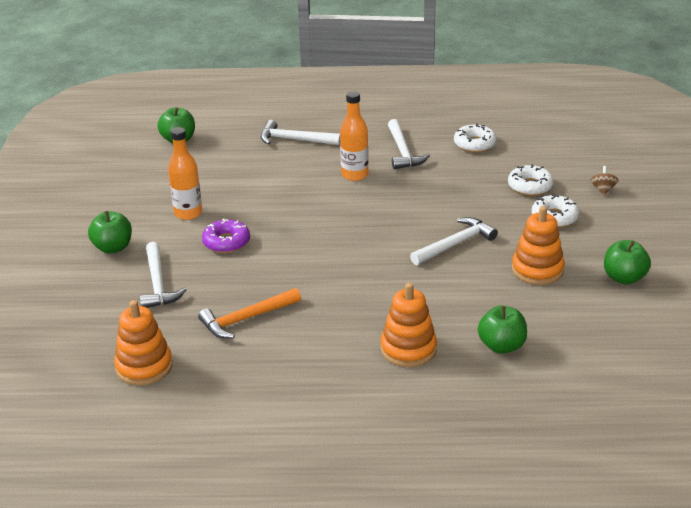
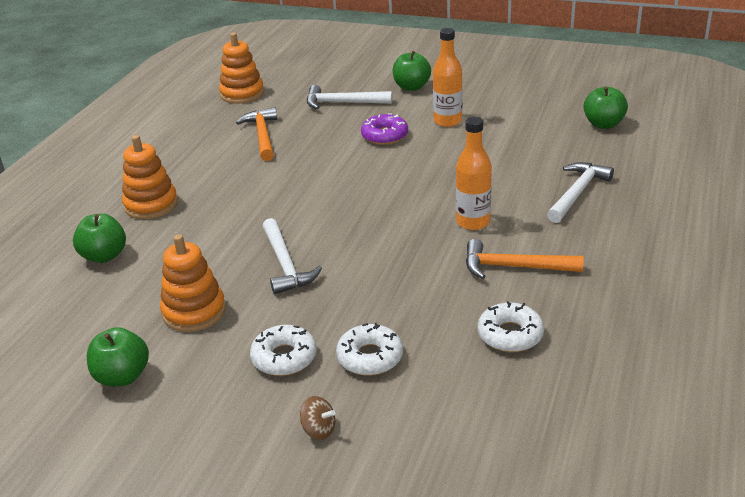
camera: 110 degrees right, 0 degrees up
(403, 152) = (514, 267): white hammer -> orange hammer

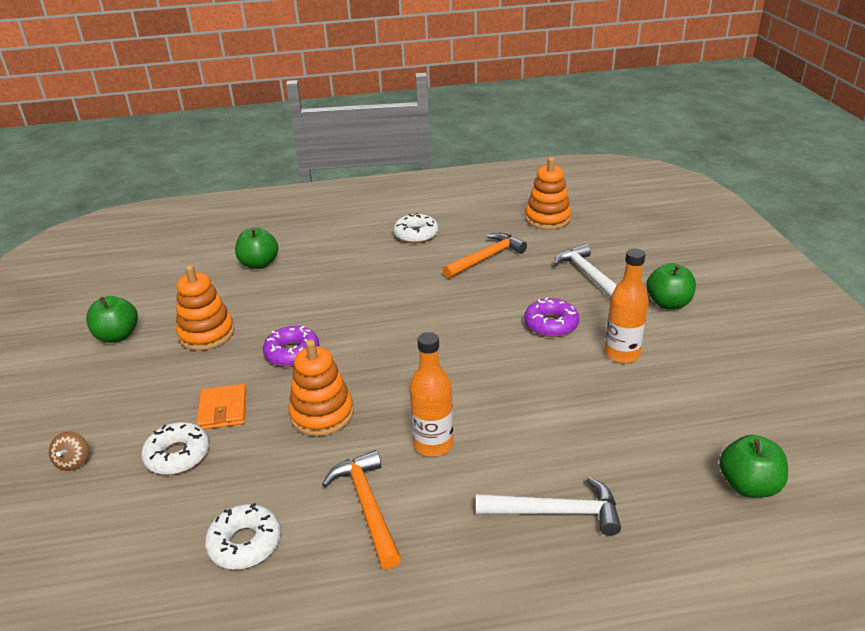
camera: 60 degrees right, 0 degrees up
(151, 205) = (339, 253): orange stacking toy -> orange stacking toy (322, 414)
(284, 357) = (162, 405): white donut -> white donut (416, 234)
(285, 264) = (292, 353): white hammer -> purple donut
(329, 320) = (223, 410): none -> orange wallet

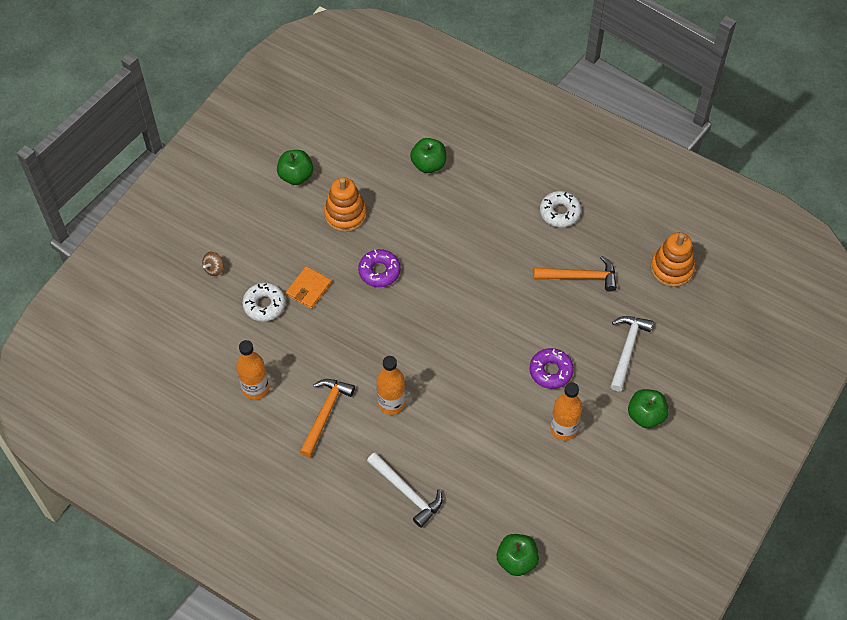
camera: 40 degrees right, 25 degrees up
(245, 543) = (255, 388): white donut -> orange bottle
(322, 414) = (355, 335): orange stacking toy -> none

